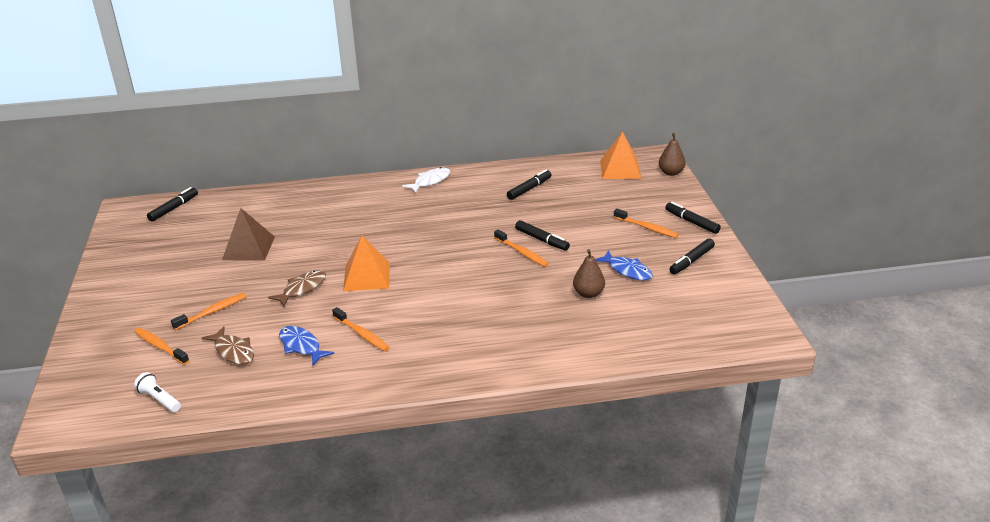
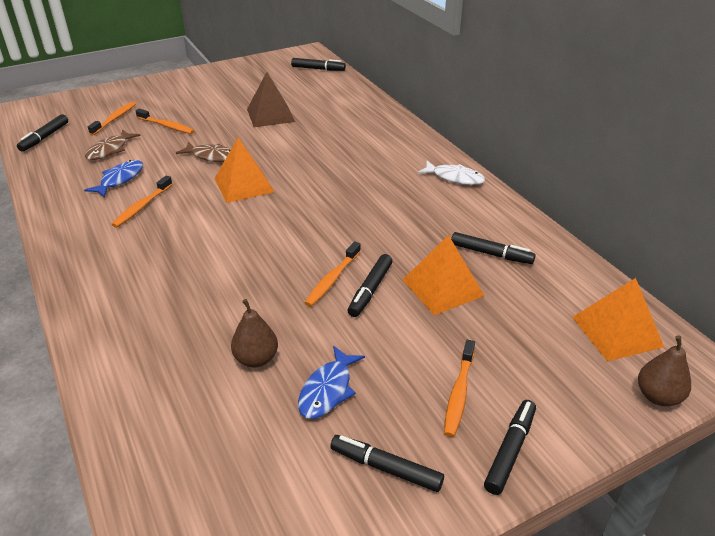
camera: 70 degrees right, 5 degrees up
(159, 399) = (45, 137): white flashlight -> black marker
(553, 213) = (442, 287): none -> orange pyramid

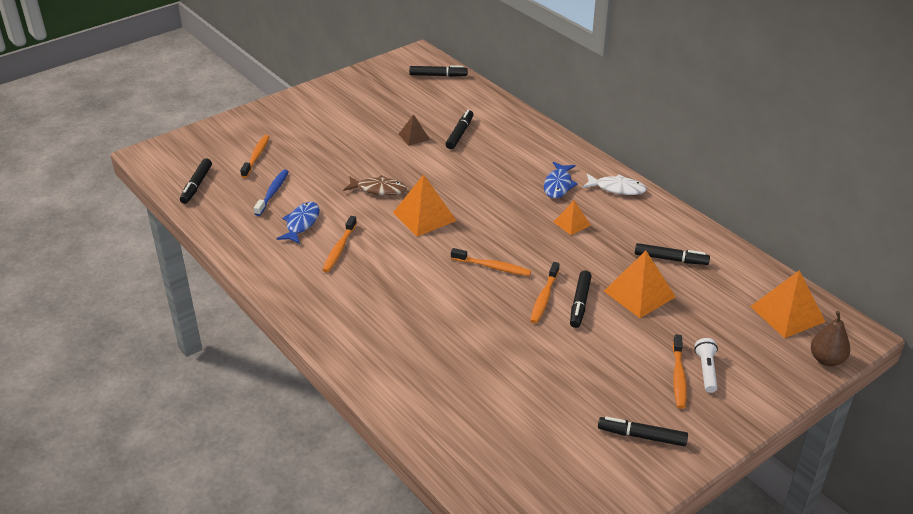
camera: 10 degrees left, 0 degrees up
(110, 150) = (272, 193): brown fish -> blue toothbrush
(166, 126) = (314, 159): orange toothbrush -> orange toothbrush (492, 267)
(256, 359) = (509, 371): brown pear -> none
(270, 115) = (414, 137): brown pyramid -> brown pyramid, size x0.57
(328, 390) = (577, 387): blue fish -> blue fish (558, 185)
(394, 206) = (572, 223): none -> orange pyramid
(496, 390) = (706, 371): none -> white flashlight
(510, 450) = (728, 412): black marker -> black marker (460, 133)

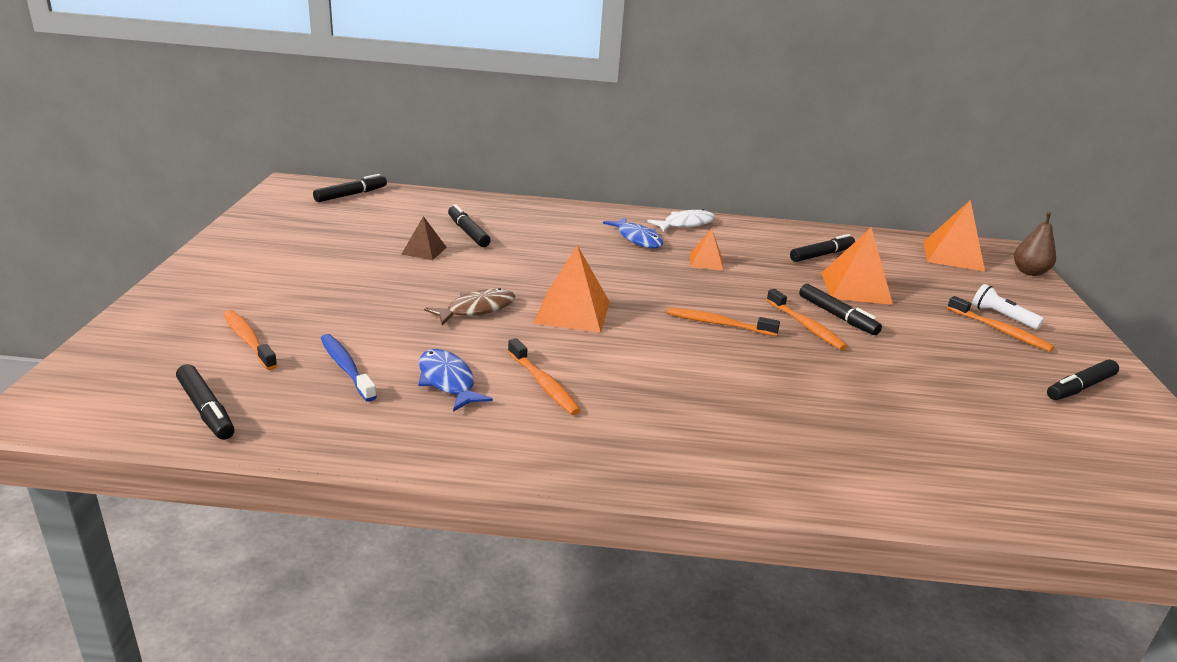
camera: 50 degrees left, 10 degrees down
(492, 267) = (718, 324): orange toothbrush -> orange toothbrush turned 135 degrees counterclockwise

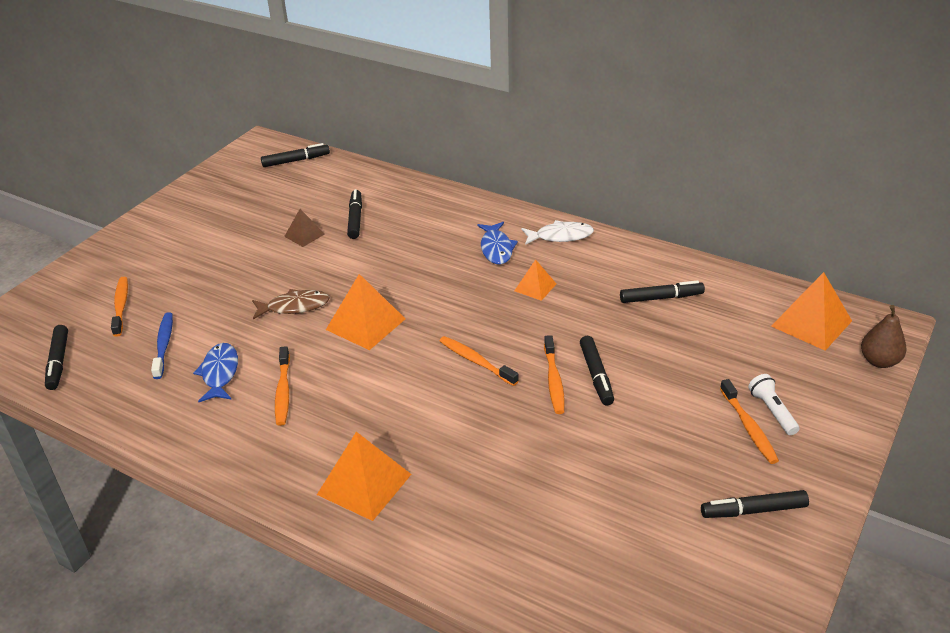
camera: 30 degrees right, 10 degrees up
(855, 288) = (652, 346): orange pyramid -> orange pyramid (364, 484)

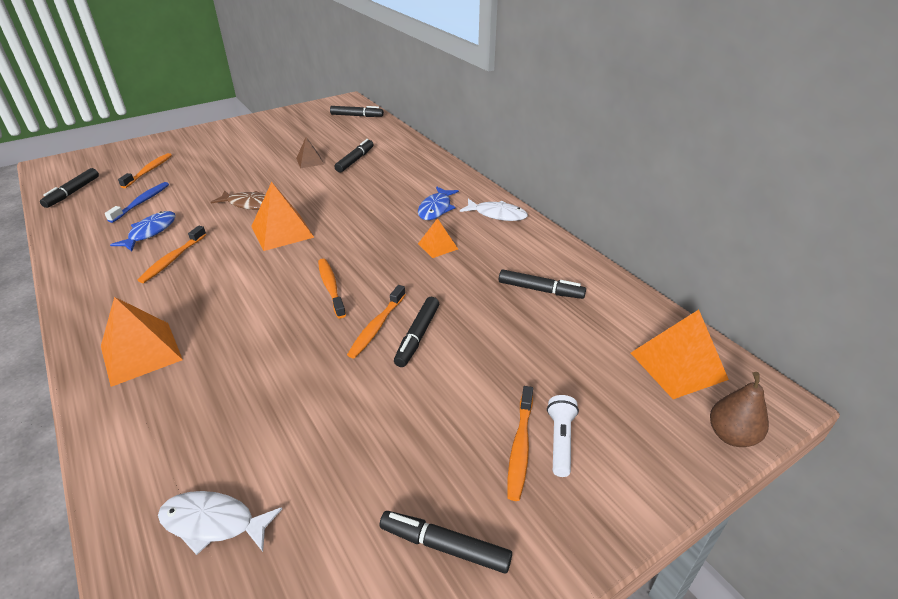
camera: 25 degrees right, 0 degrees up
(580, 570) = (213, 523): none -> white fish

